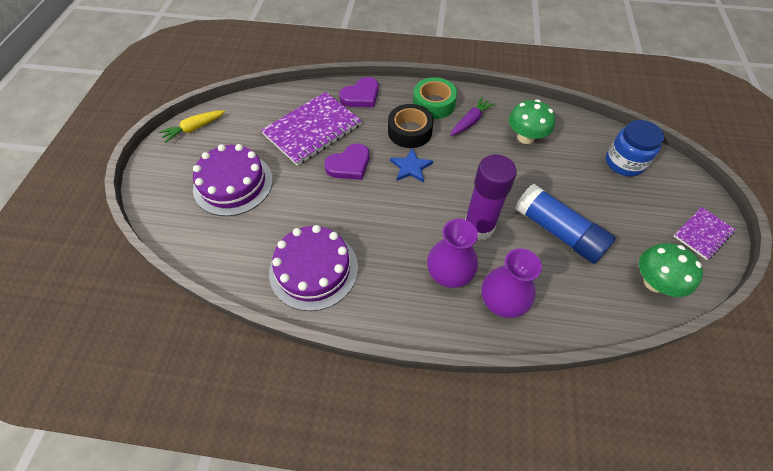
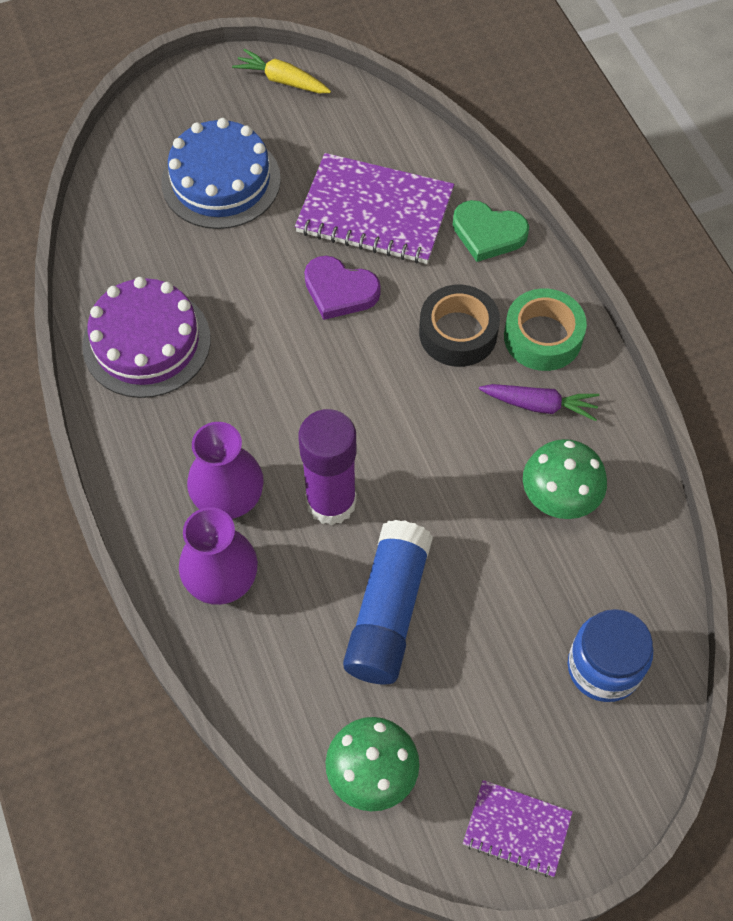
camera: 60 degrees right, 5 degrees up
(233, 184) = (221, 180): purple cake -> blue cake
(361, 96) = (488, 233): purple heart -> green heart
(411, 167) = (386, 368): blue star -> none

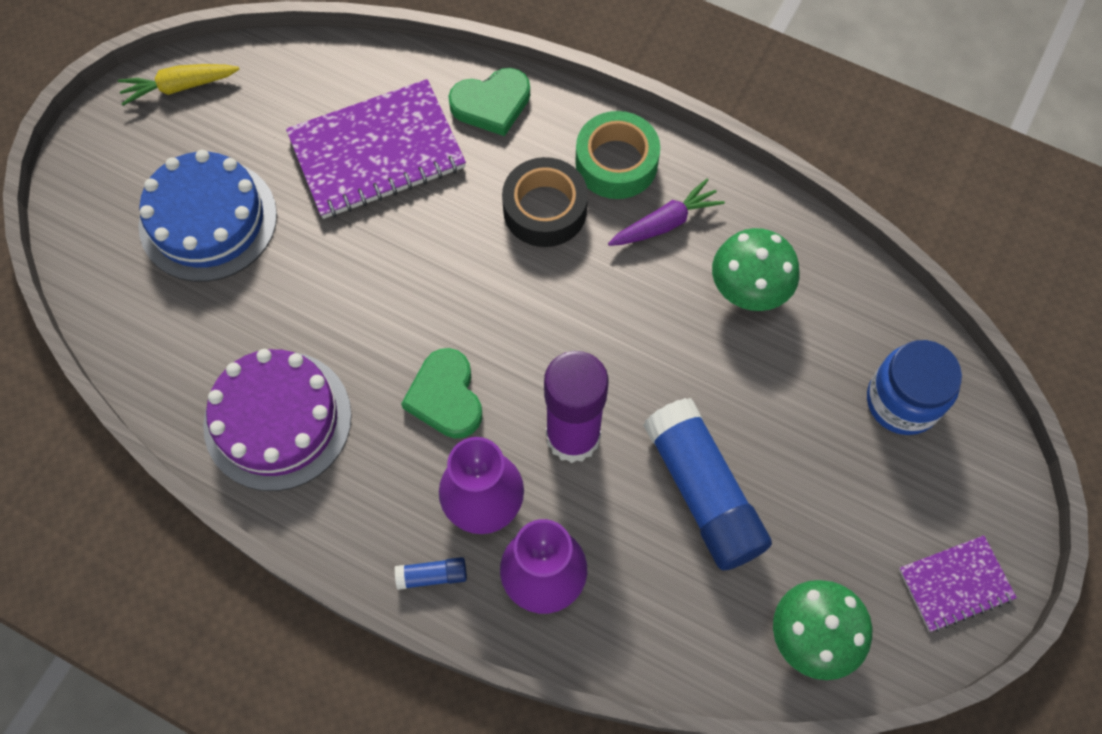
camera: 40 degrees left, 5 degrees up
(151, 519) = (432, 576): none -> blue glue stick
(269, 409) = (446, 397): none -> green heart
(339, 290) = (410, 245): purple heart -> none

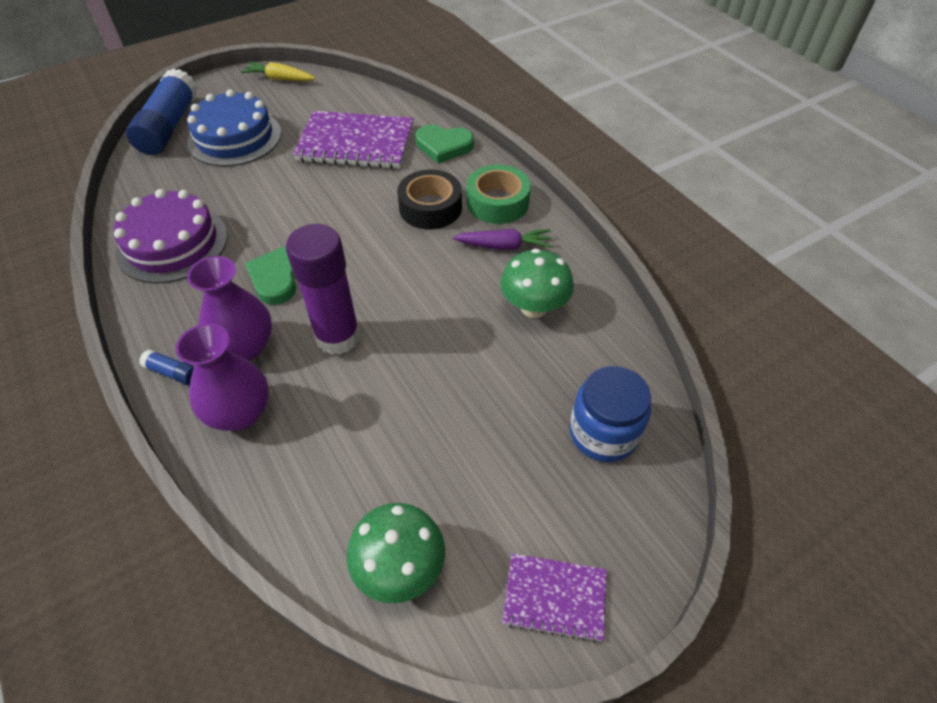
camera: 30 degrees right, 15 degrees down
(703, 492) = (398, 416): blue glue stick -> blue glue stick (169, 126)

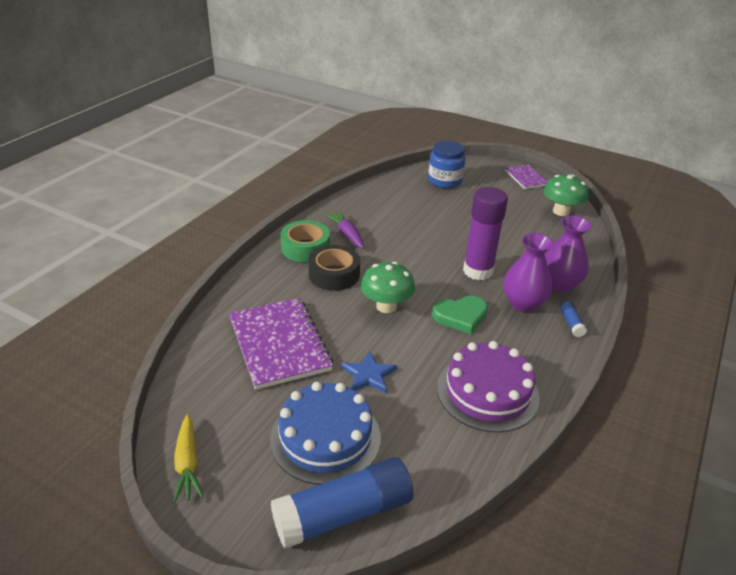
camera: 120 degrees left, 15 degrees down
(269, 180) = (369, 375): none -> blue star
(443, 146) = (252, 292): green heart -> none
(534, 307) = (388, 213): green mushroom -> green mushroom (386, 306)

